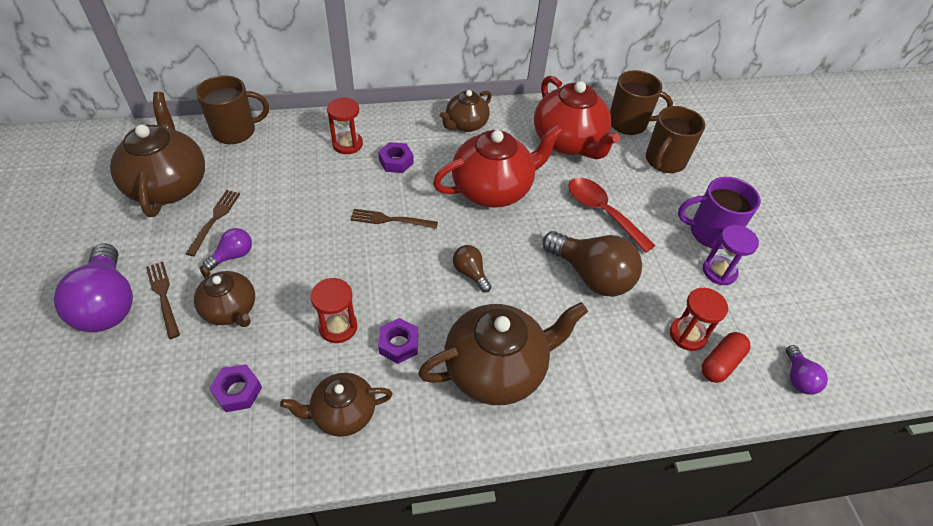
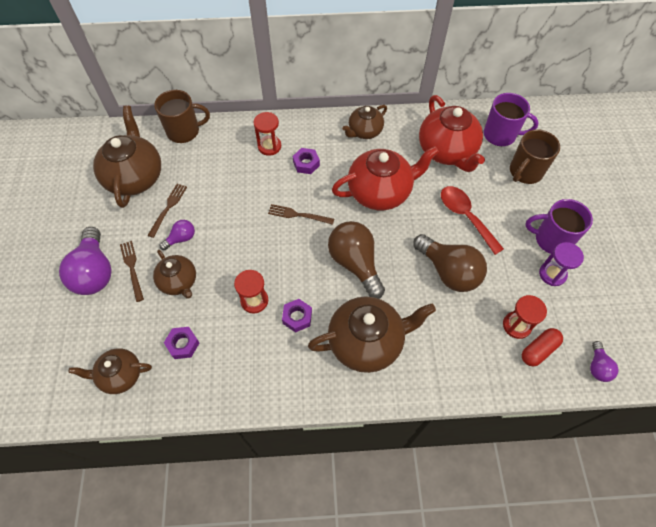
camera: 10 degrees right, 10 degrees up
(342, 413) = (254, 366): brown teapot -> brown teapot (120, 375)
(470, 273) = (355, 263): brown light bulb -> brown light bulb, size x2.02
(628, 123) = (500, 135): brown mug -> purple mug

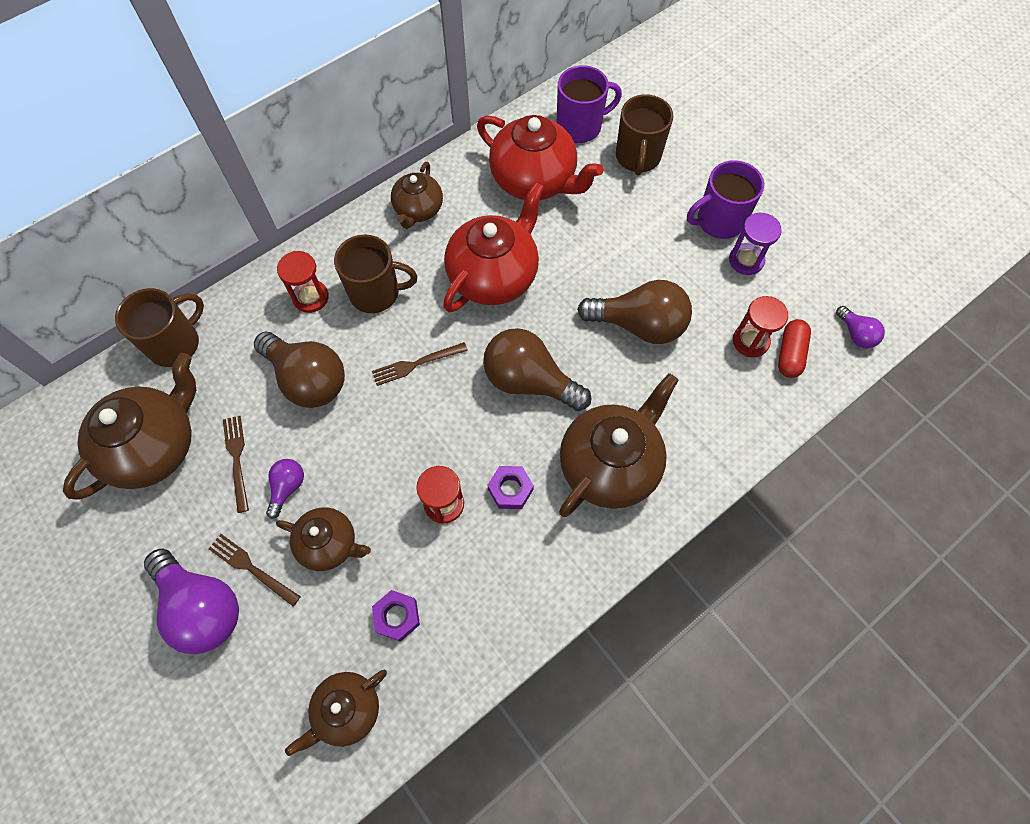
camera: 35 degrees left, 5 degrees up
(135, 177) = (154, 446): brown teapot -> brown teapot turned 75 degrees clockwise
(234, 189) = (308, 380): none -> brown light bulb
(306, 163) = (376, 293): purple nut -> brown mug
(466, 217) = (612, 249): red spoon -> none

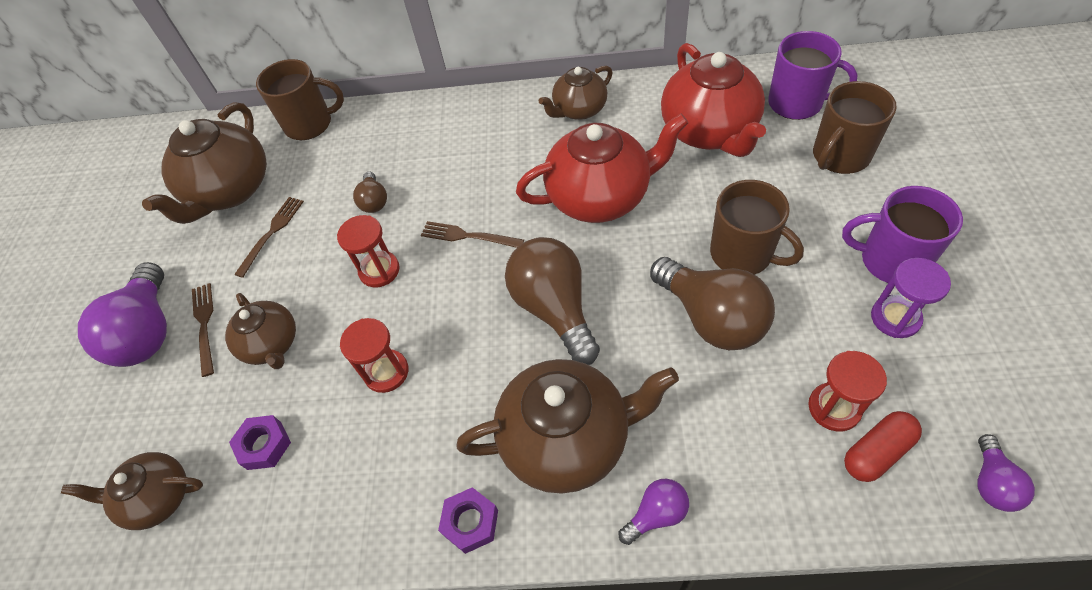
camera: 45 degrees right, 10 degrees down
(154, 446) = (230, 191): brown teapot -> brown teapot turned 120 degrees clockwise
(287, 488) = (284, 278): purple light bulb -> purple light bulb (656, 514)
(308, 380) = (374, 201): brown light bulb -> brown light bulb, size x0.50
(311, 297) = (432, 138): red hourglass -> red hourglass (379, 270)
(376, 293) = (486, 160): brown mug -> brown mug (743, 254)
(510, 489) = (453, 398): purple nut -> purple nut (470, 522)

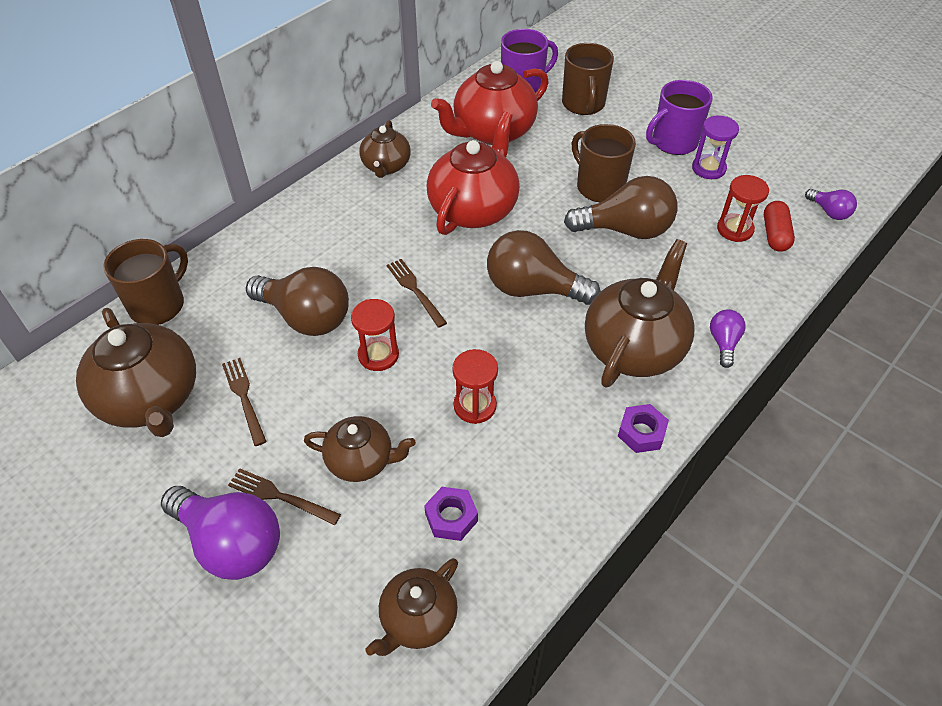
camera: 55 degrees left, 5 degrees down
(374, 201) = (306, 317): brown light bulb -> brown light bulb, size x2.02
(467, 236) = (414, 290): brown fork -> brown fork turned 90 degrees clockwise
(709, 131) = (492, 132): red teapot -> red teapot turned 120 degrees clockwise
(743, 254) = (599, 187): brown mug -> brown mug turned 120 degrees counterclockwise

